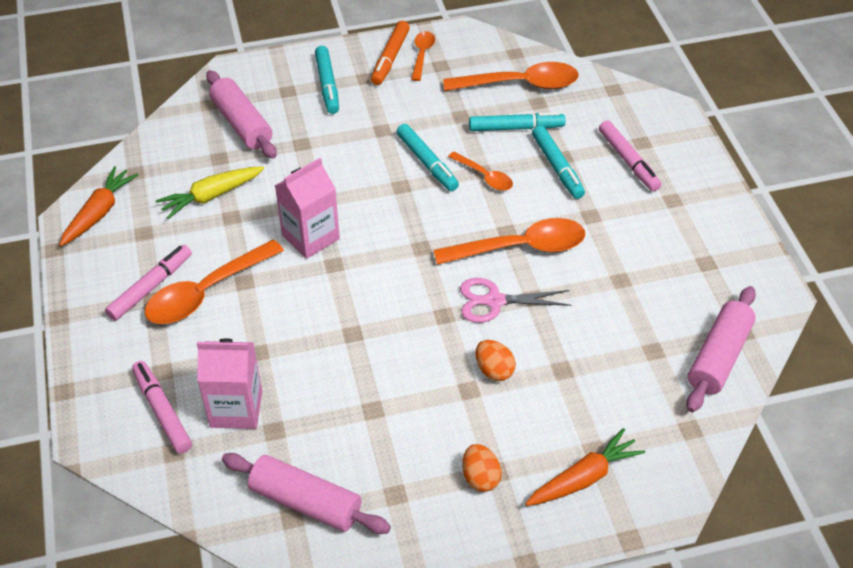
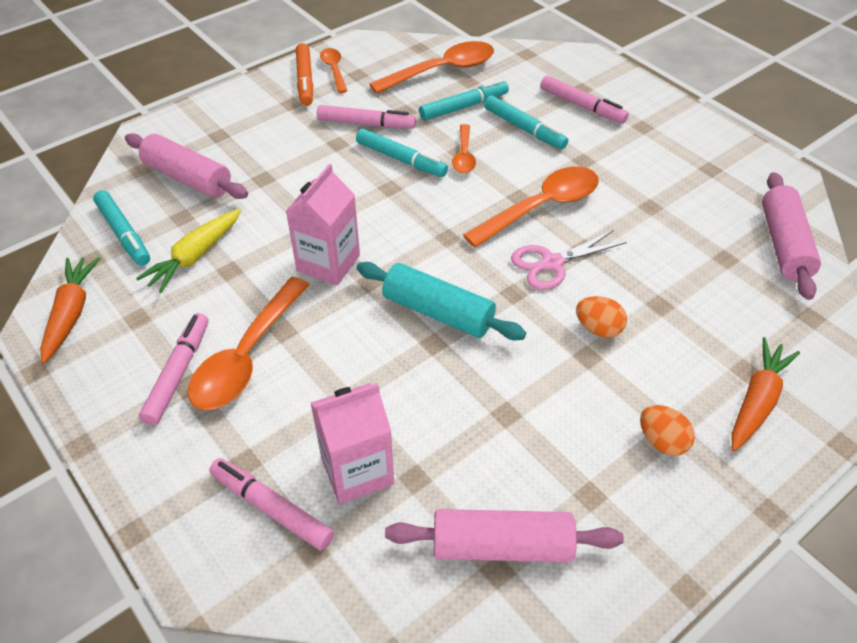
camera: 25 degrees left, 0 degrees up
(327, 85) = (257, 119): turquoise marker -> turquoise marker (124, 234)
(372, 309) = (438, 312): none -> turquoise rolling pin
(418, 118) = (366, 124): none -> pink marker
(484, 176) = (464, 155): orange spoon -> orange spoon turned 75 degrees clockwise

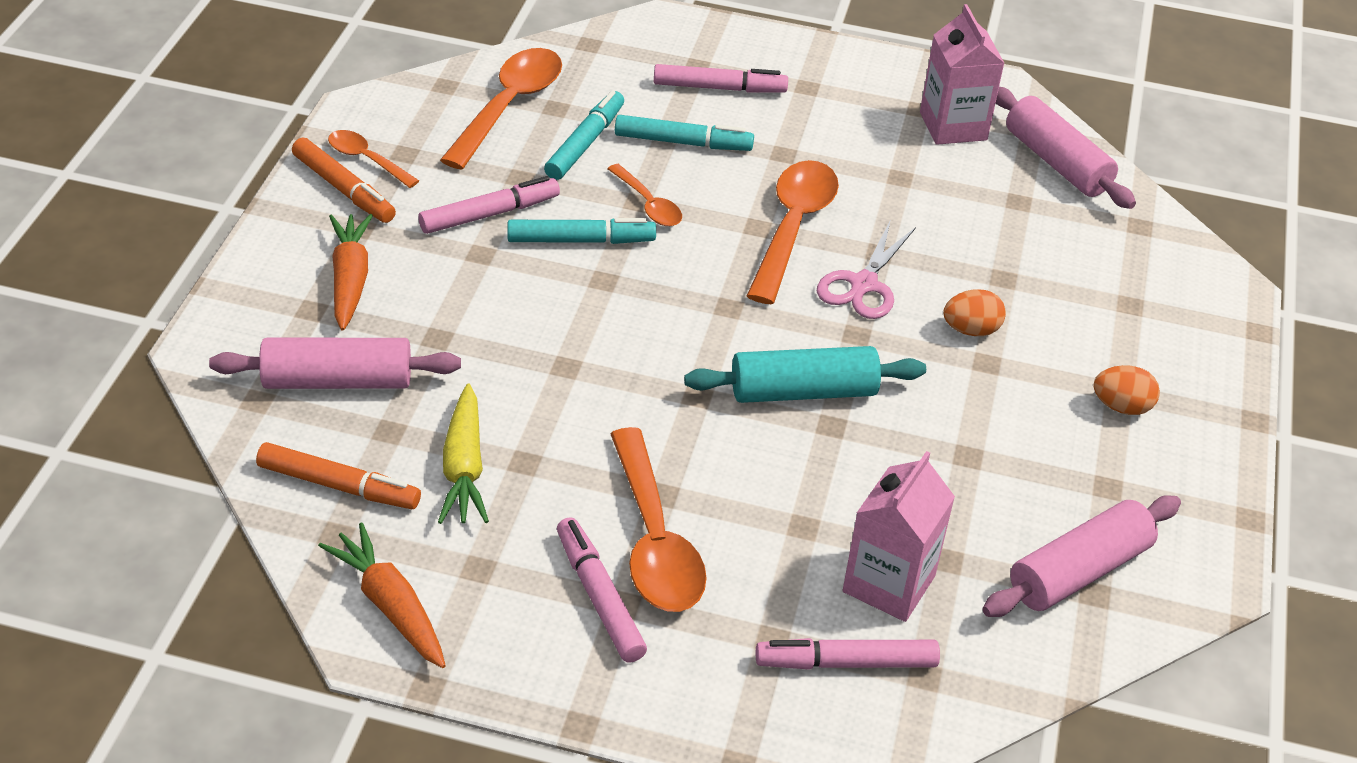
camera: 40 degrees left, 5 degrees down
(124, 234) = (339, 486): turquoise marker -> orange marker
(328, 263) = (630, 398): pink carton -> pink carton (953, 126)
(757, 401) = (1163, 328): orange carrot -> orange carrot (350, 279)

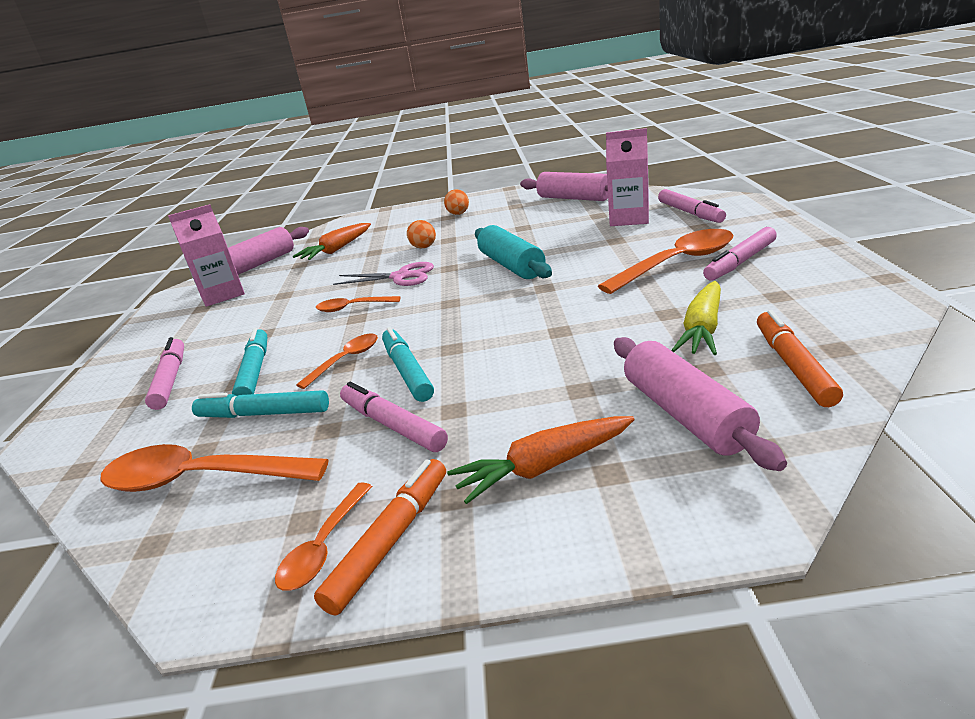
camera: 100 degrees left, 15 degrees down
(390, 606) = (856, 307): orange carrot -> orange carrot (337, 249)
(464, 467) = (702, 329): yellow carrot -> yellow carrot turned 135 degrees clockwise
(792, 228) = (352, 307): orange spoon -> orange spoon, size x0.54

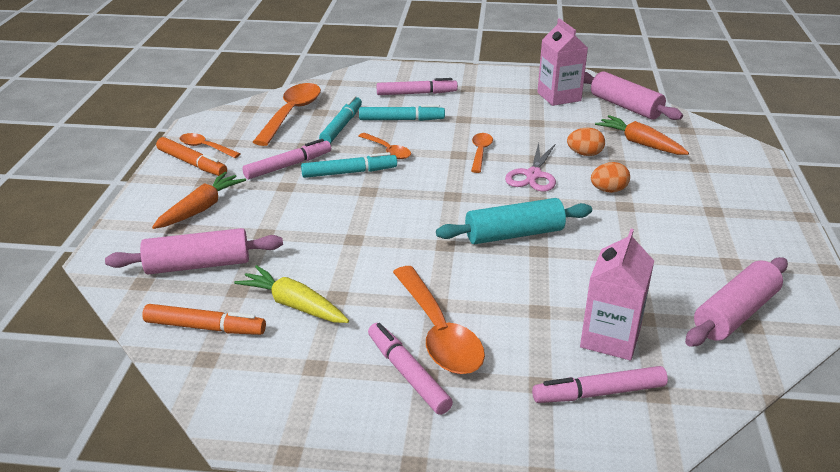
camera: 95 degrees right, 5 degrees up
(458, 214) = (719, 219): orange egg -> orange egg (584, 154)
(544, 467) = (201, 209): orange carrot -> orange carrot turned 45 degrees clockwise

